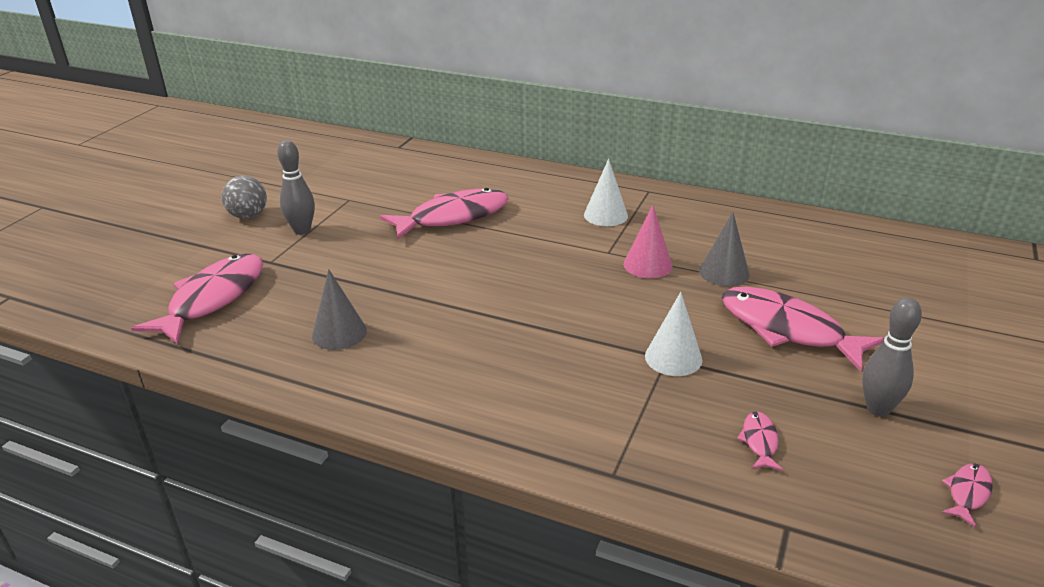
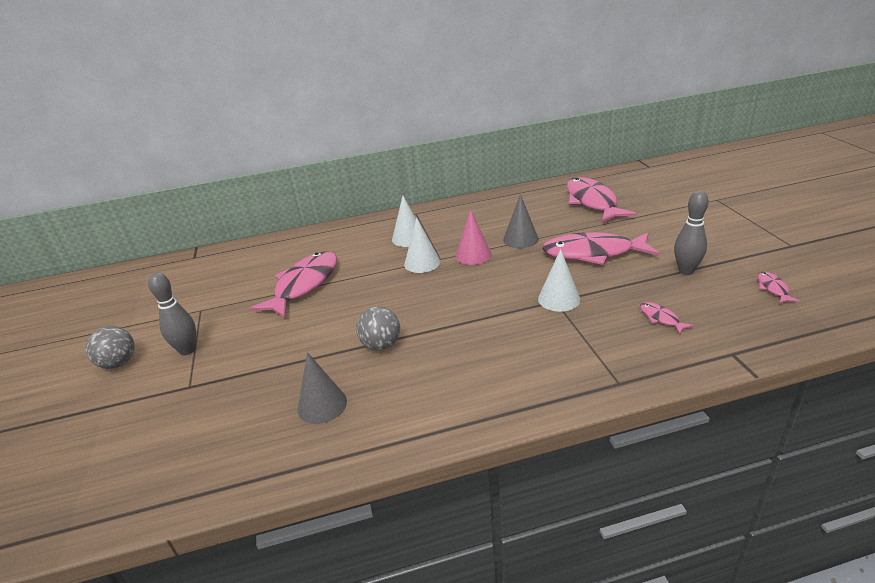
camera: 35 degrees left, 0 degrees up
(213, 299) = (171, 442): pink fish -> pink fish (592, 202)
(447, 308) = (381, 345): none -> grey ball
(585, 248) = (422, 263): none -> white cone

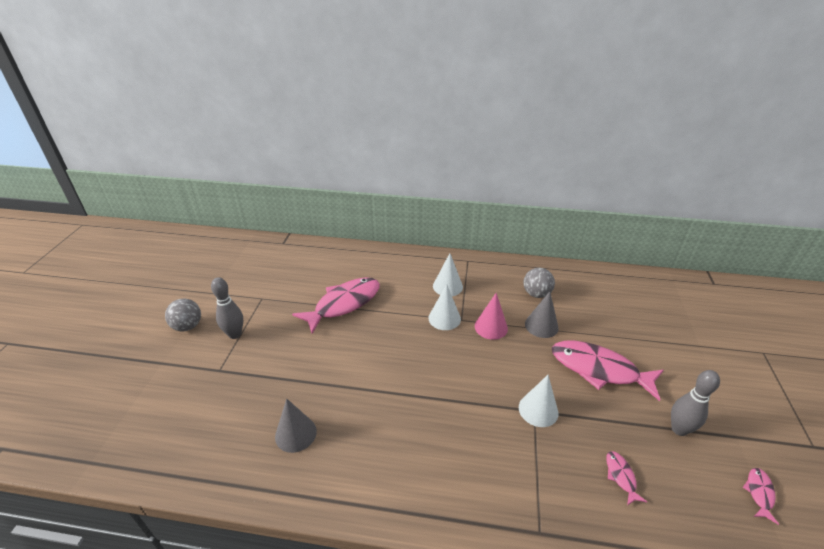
camera: 20 degrees right, 5 degrees up
(381, 345) = (368, 393): grey ball -> grey ball (536, 294)
(592, 202) = (632, 307): pink fish -> none

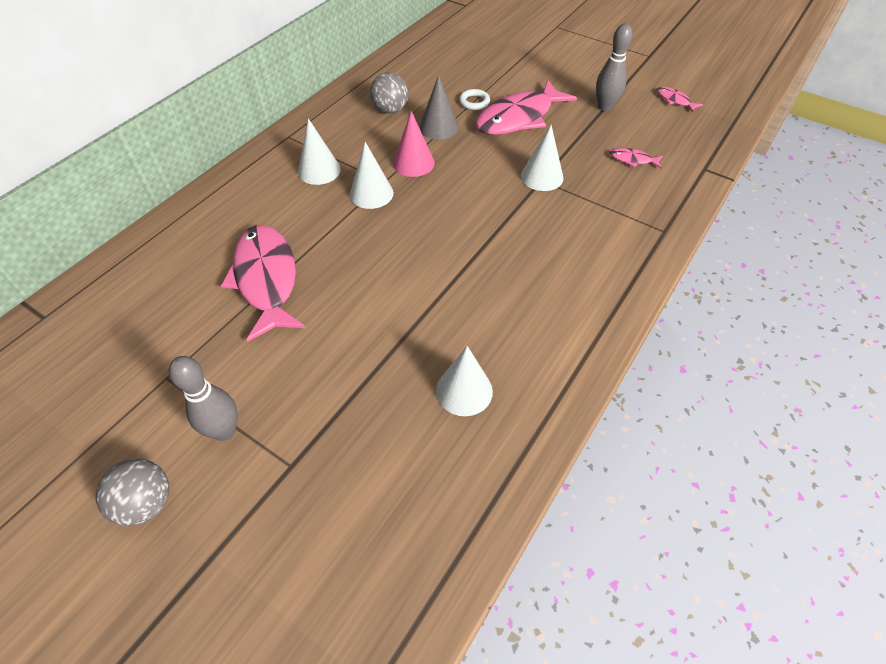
camera: 65 degrees left, 15 degrees up
(295, 434) = (464, 391): grey cone -> white cone
(591, 335) = (474, 102): none -> white ring

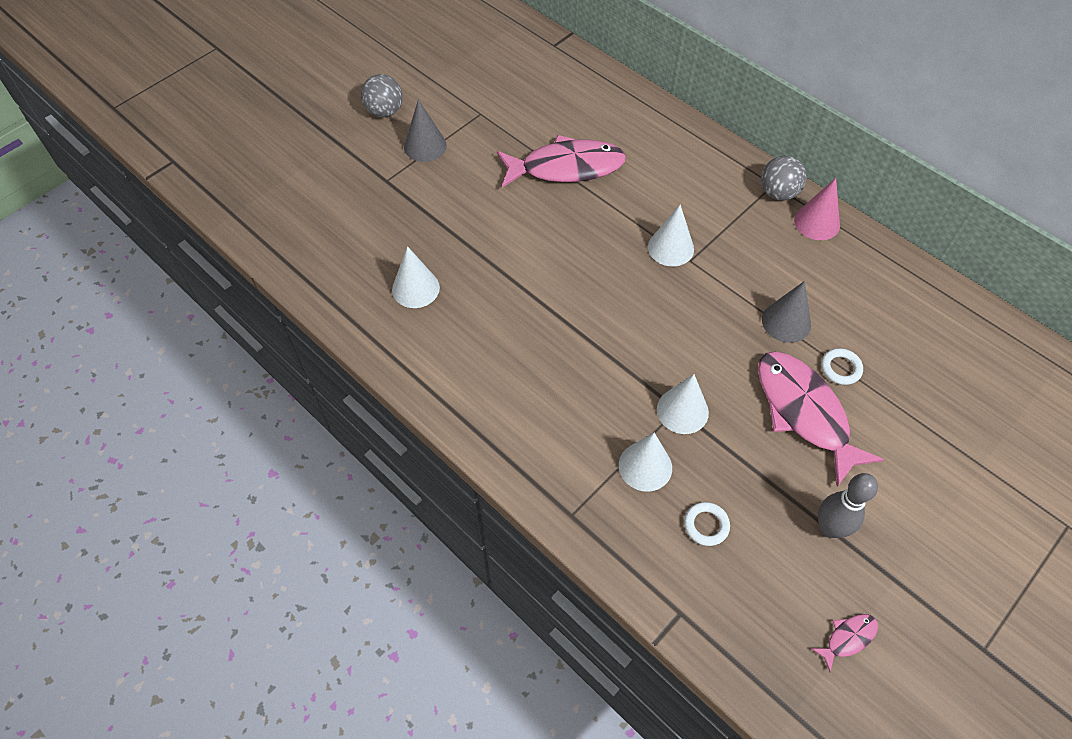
camera: 100 degrees right, 5 degrees up
(225, 431) = (425, 146): grey bowling pin -> grey cone
(319, 170) = (712, 208): white cone -> white cone (645, 466)
(390, 110) = (823, 278): grey ball -> grey ball (778, 193)
(413, 163) = (718, 289): pink cone -> pink cone (817, 222)
(633, 160) = (706, 525): pink fish -> white ring

